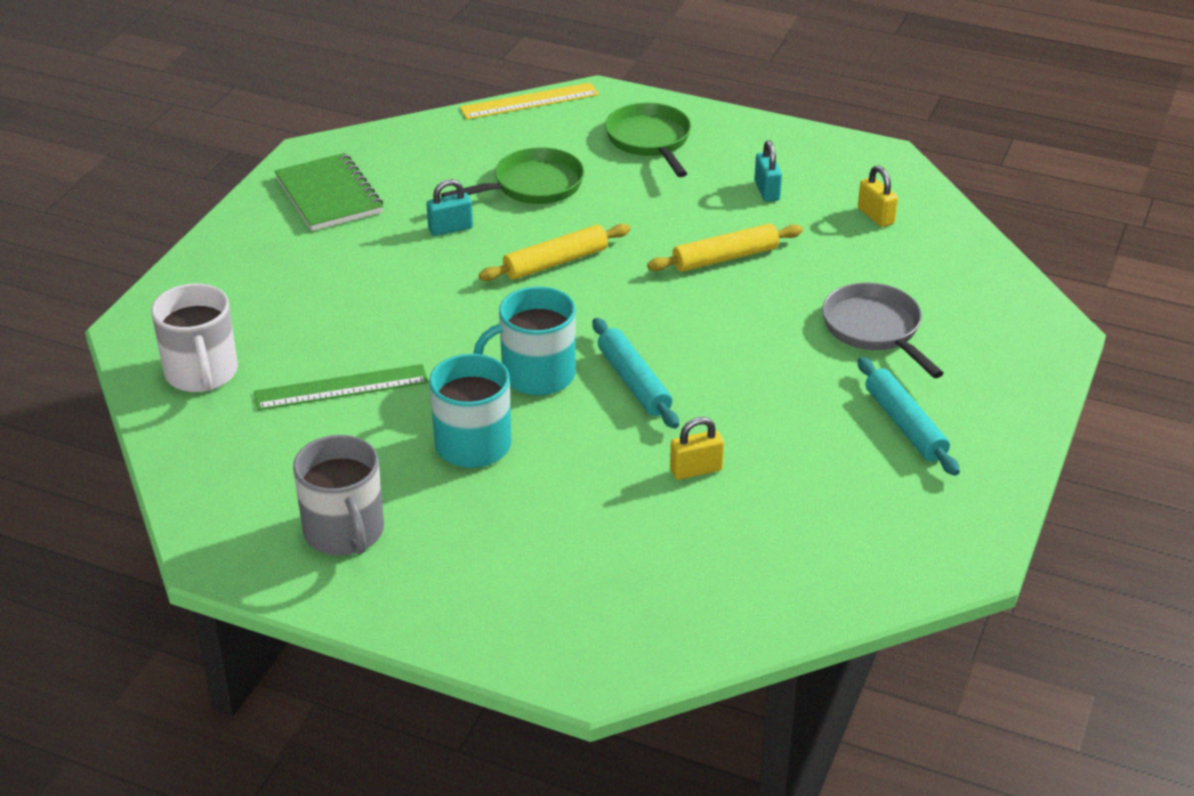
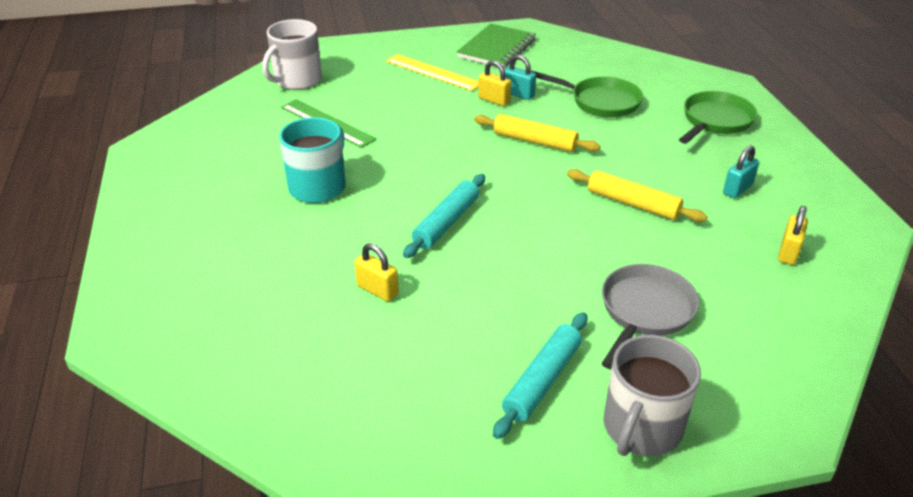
camera: 55 degrees right, 0 degrees up
(344, 532) = (196, 178): grey mug -> grey mug (641, 427)
(442, 250) = (494, 100): none -> yellow padlock
(529, 101) = (683, 66): yellow ruler -> yellow ruler (433, 72)
(536, 375) = (411, 181): turquoise mug -> none

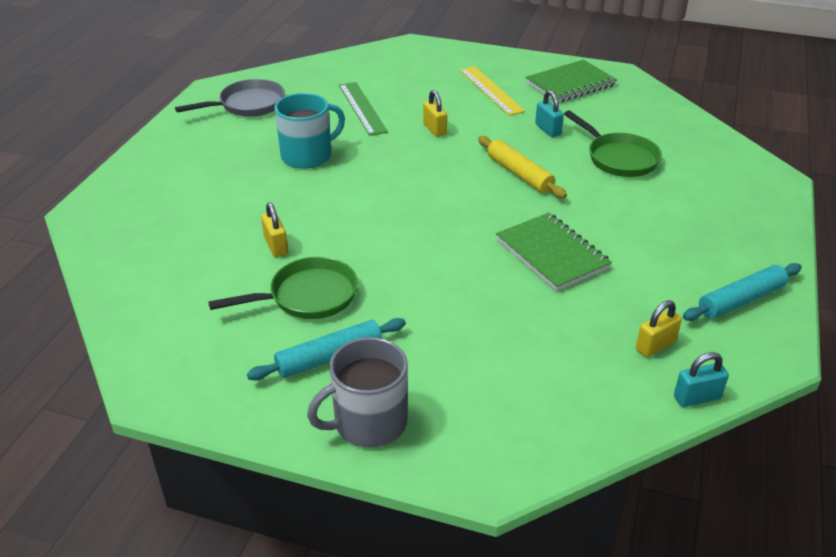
camera: 30 degrees right, 0 degrees up
(297, 80) = (372, 66): white mug -> none
(446, 222) = (377, 215): turquoise rolling pin -> turquoise rolling pin (741, 300)
(494, 100) = (520, 129): yellow padlock -> yellow padlock (434, 129)
(633, 203) = (552, 254): yellow rolling pin -> green notebook
(644, 311) = (466, 341): grey pan -> grey pan (248, 105)
(715, 121) = (716, 209): green pan -> green pan (308, 296)
(737, 189) = (668, 276): turquoise padlock -> turquoise padlock (697, 397)

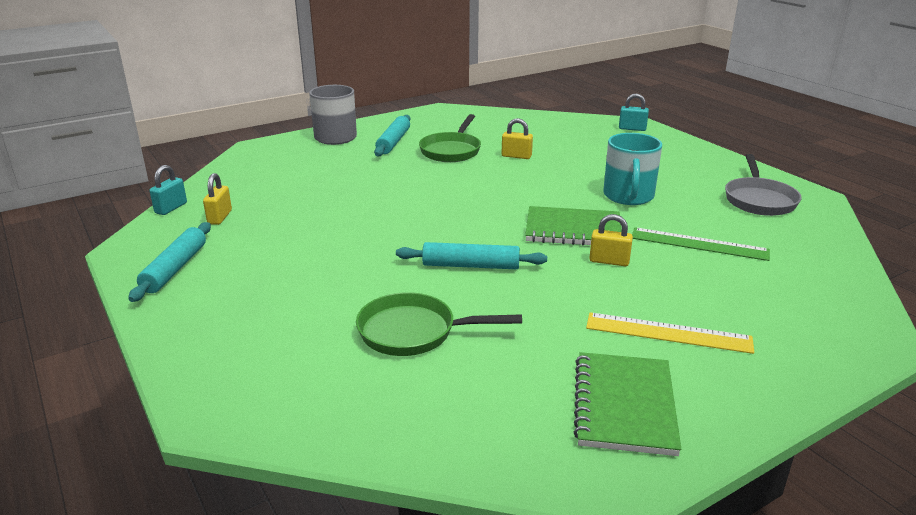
camera: 130 degrees right, 10 degrees down
(519, 174) = (471, 265): yellow rolling pin -> turquoise rolling pin
(548, 130) = (527, 322): turquoise padlock -> turquoise padlock (632, 129)
(552, 254) = (353, 228): green notebook -> green notebook (573, 230)

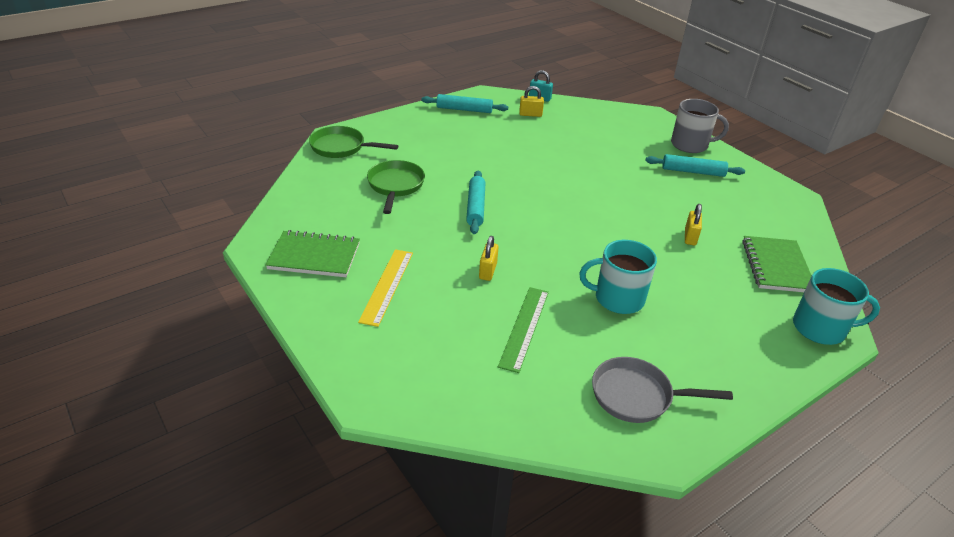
camera: 85 degrees right, 10 degrees up
(451, 150) = (687, 201): green pan -> green pan (341, 147)
(573, 230) = (539, 258): green notebook -> green notebook (776, 266)
(632, 129) = (820, 328): turquoise padlock -> turquoise mug

